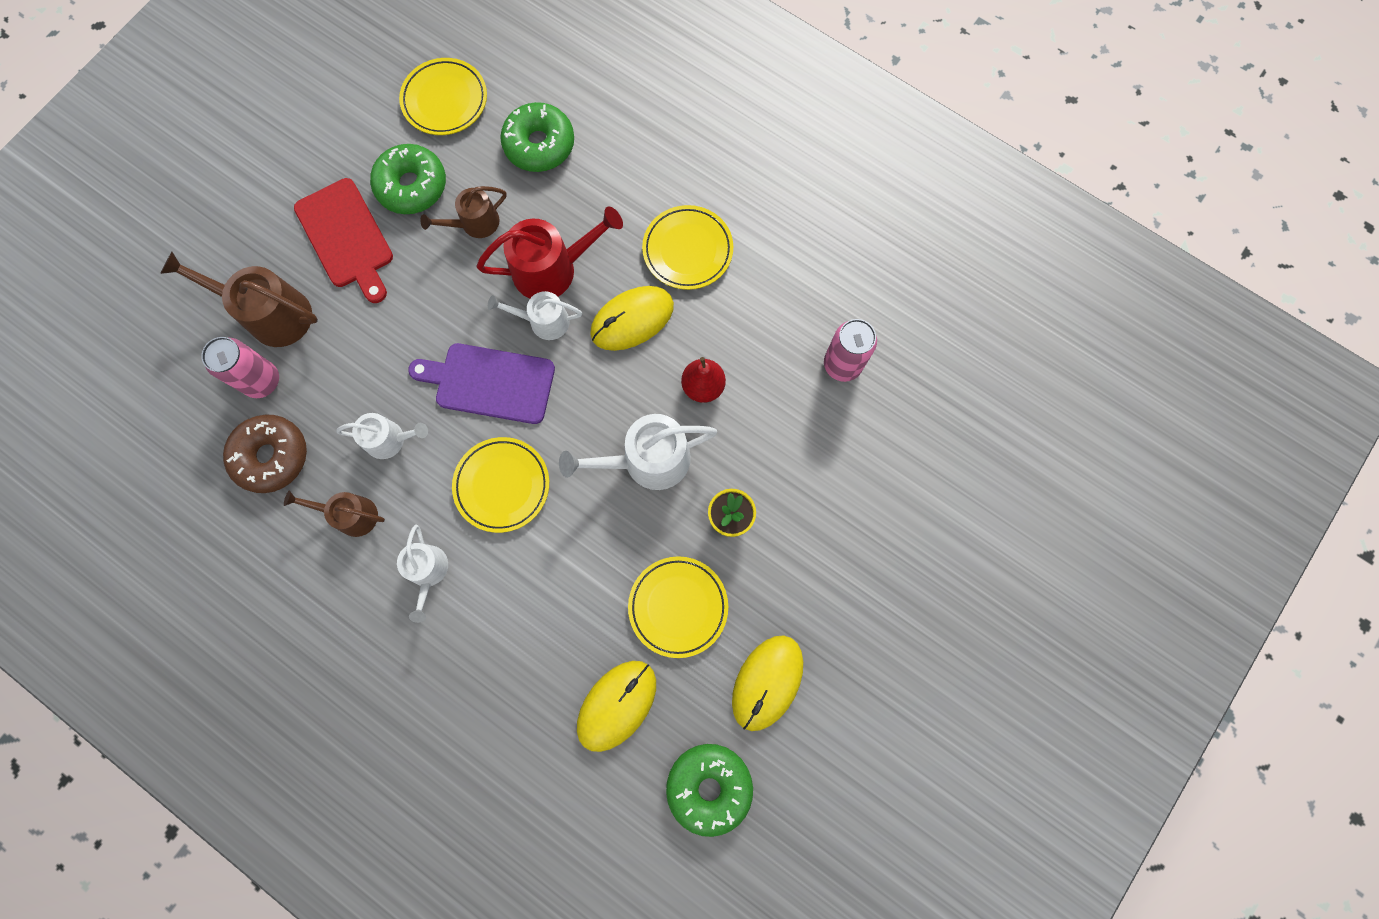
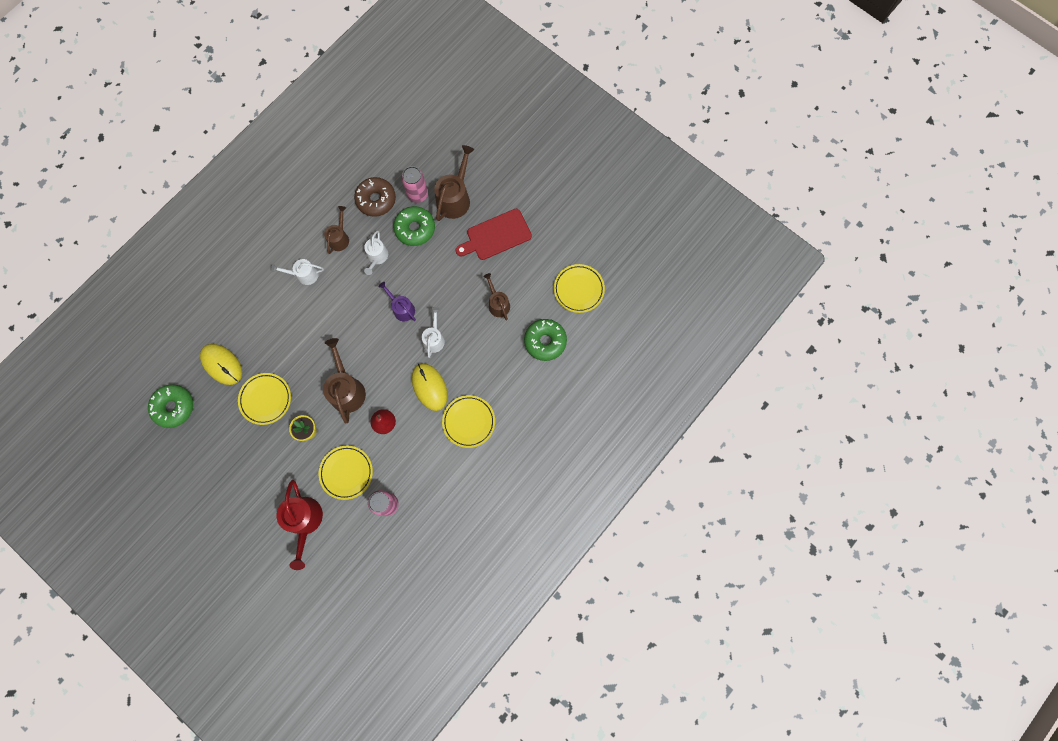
camera: 95 degrees right, 0 degrees up
(412, 186) = (525, 270): green donut -> green donut (415, 229)
(490, 383) = (402, 308): purple cutting board -> purple watering can
(502, 485) = (344, 313): yellow plate -> yellow plate (346, 472)
(552, 269) = (465, 344): red watering can -> red watering can (304, 521)
(648, 460) = (346, 389): white watering can -> brown watering can
(767, 682) = (219, 442): yellow mouse -> none

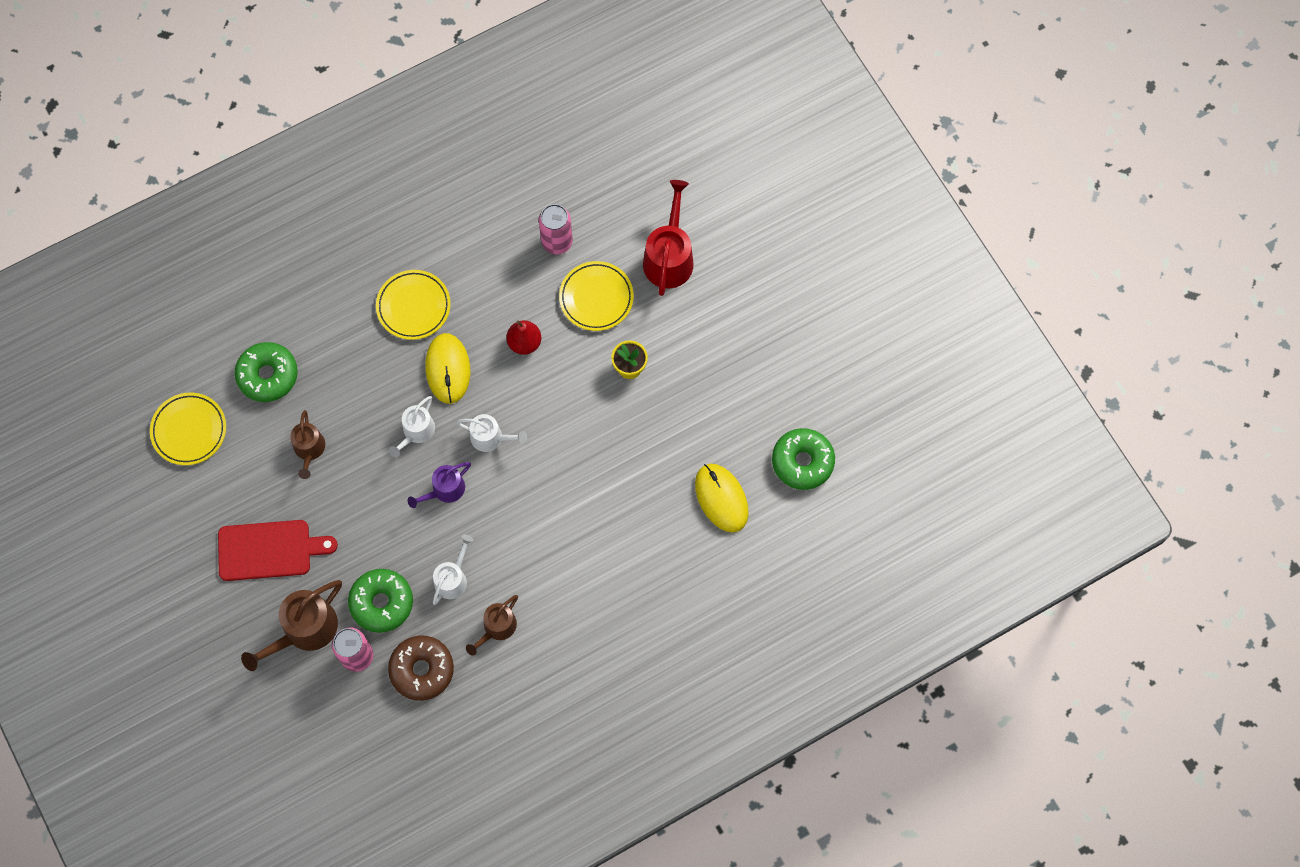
camera: 160 degrees left, 5 degrees down
(265, 399) = (674, 429): yellow plate -> none
(304, 275) = (566, 589): white watering can -> white watering can (490, 438)
(346, 389) = (560, 404): brown watering can -> none
(402, 308) = (445, 490): purple watering can -> purple watering can turned 75 degrees clockwise

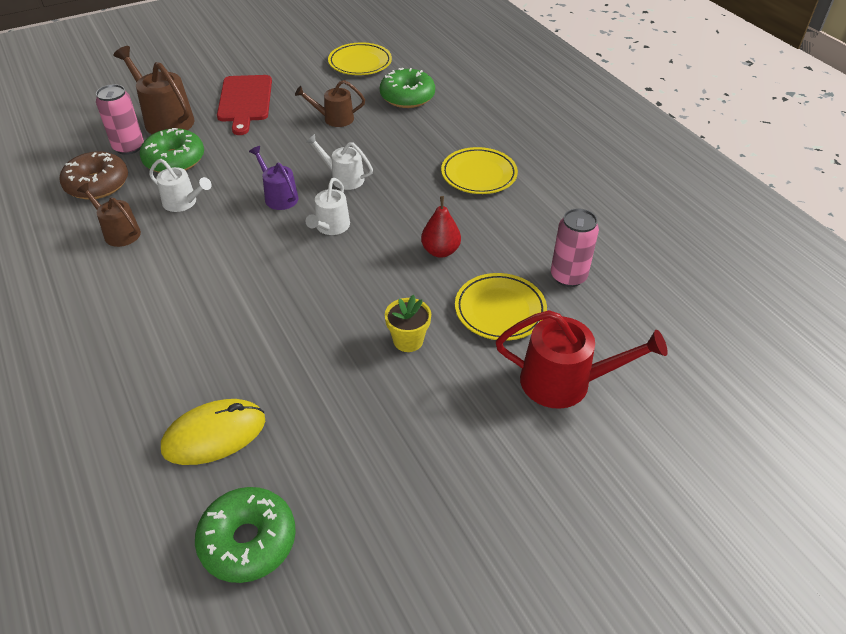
camera: 90 degrees right, 25 degrees down
(448, 369) = (410, 197): yellow mouse -> none

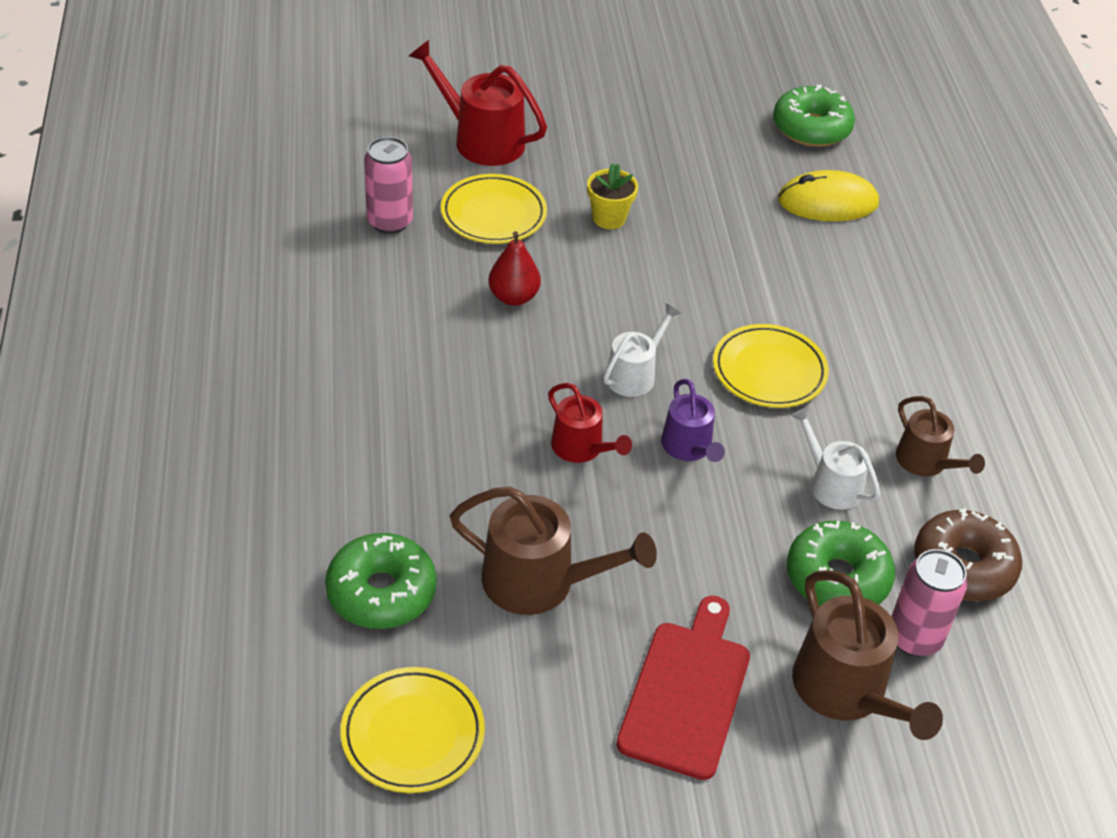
camera: 160 degrees left, 0 degrees up
(334, 119) = (539, 582): brown watering can -> brown watering can, size x1.63
(344, 178) = (581, 448): white watering can -> red watering can
(479, 175) = (383, 386): yellow plate -> yellow plate (769, 371)

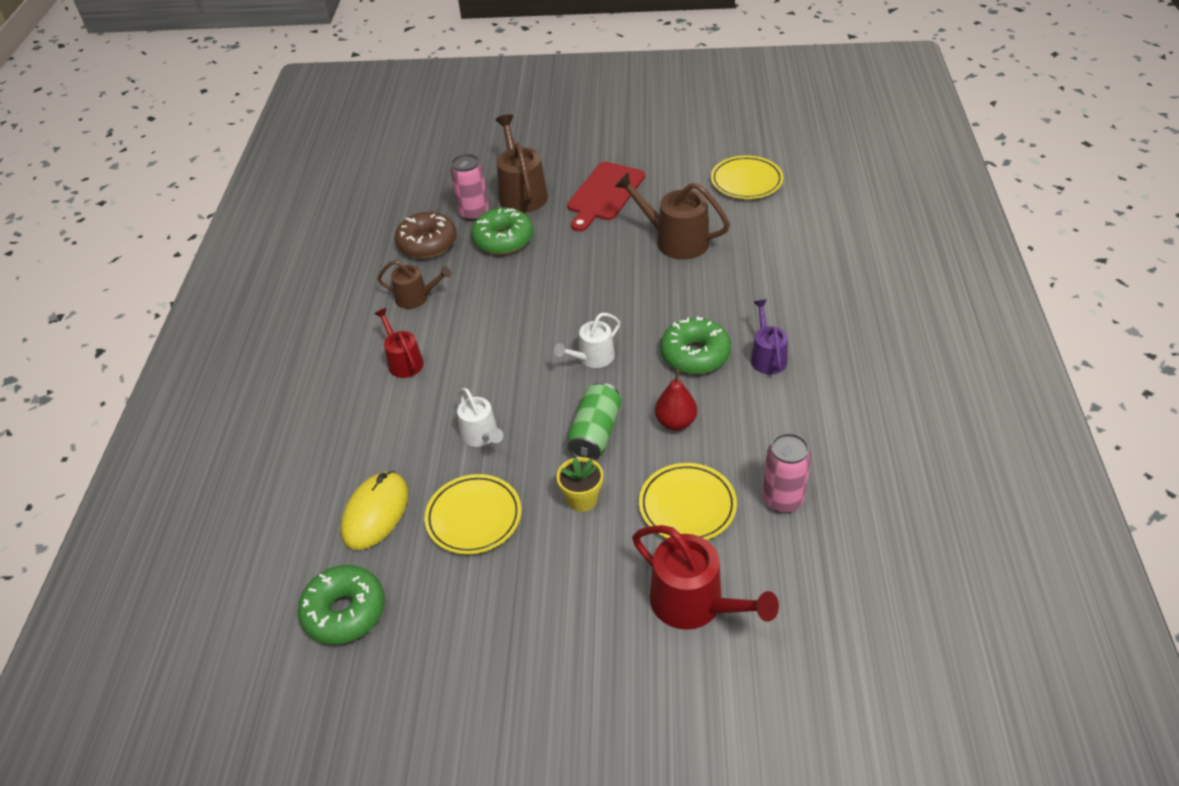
camera: 165 degrees left, 0 degrees up
(381, 592) = (767, 237): green donut -> green donut (695, 354)
(581, 448) = (639, 310): red watering can -> red watering can (403, 361)
(609, 283) = (595, 433): none -> green can
(689, 447) = (568, 309): purple watering can -> purple watering can (767, 357)
(769, 371) = (494, 358): yellow plate -> yellow plate (474, 517)
(828, 202) = (375, 513): yellow mouse -> yellow mouse turned 75 degrees counterclockwise
(831, 484) = (483, 286): white watering can -> white watering can (481, 435)
(925, 462) = (416, 298): brown watering can -> brown watering can turned 120 degrees clockwise

